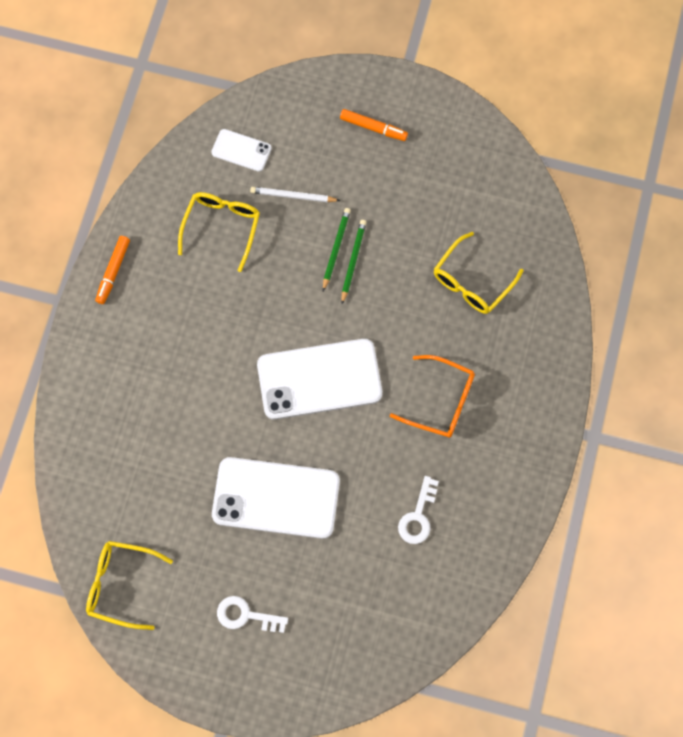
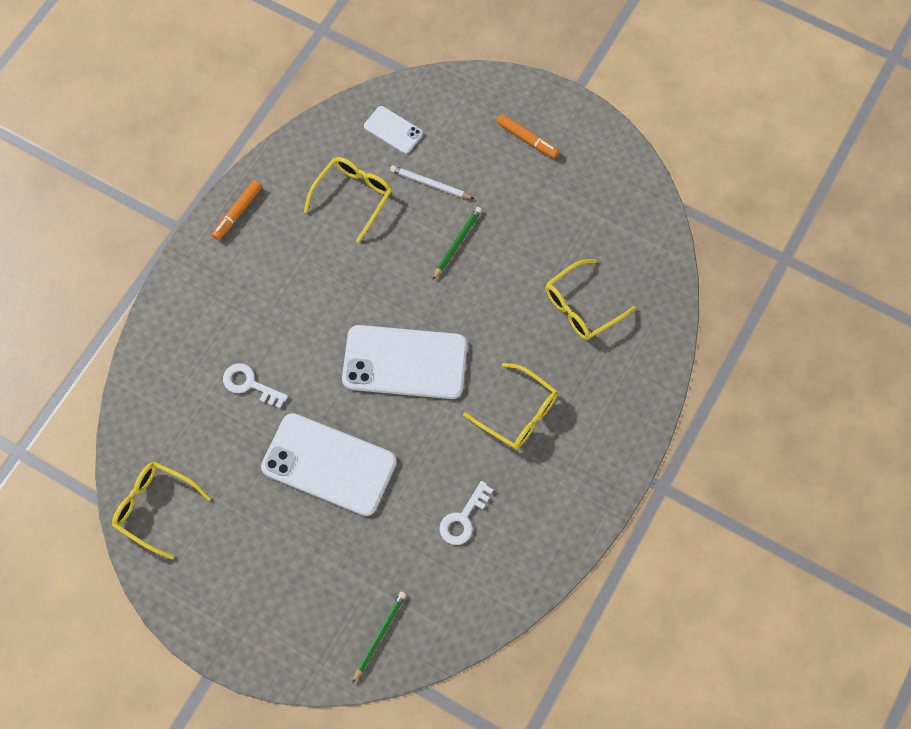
camera: 15 degrees right, 5 degrees down
(246, 615) = (266, 570): white key -> white key (249, 384)
(353, 261) = (470, 259): green pencil -> green pencil (379, 636)
(441, 401) = (518, 413): orange glasses -> yellow glasses

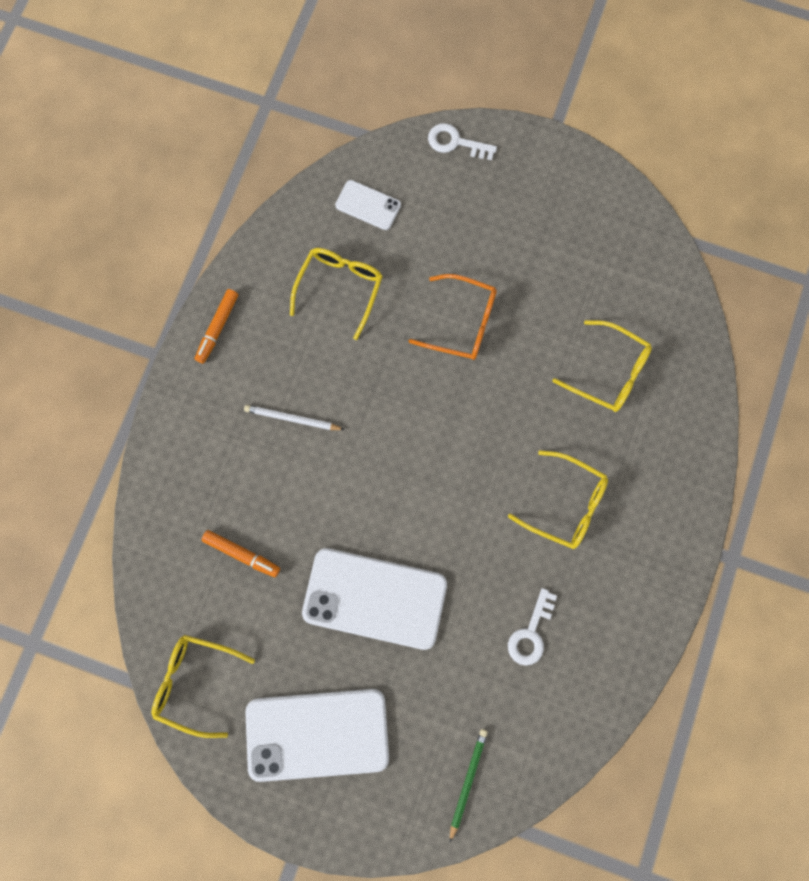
camera: 10 degrees left, 10 degrees up
(249, 384) = (270, 522): white key -> white key (455, 142)
(405, 362) = (433, 467): white phone -> white phone (317, 733)
(430, 184) = (420, 260): white pencil -> white pencil (292, 419)
(457, 243) = (462, 323): green pencil -> orange glasses
(527, 139) = (513, 192): orange marker -> orange marker (242, 554)
(581, 307) = (609, 372): yellow glasses -> yellow glasses turned 105 degrees counterclockwise

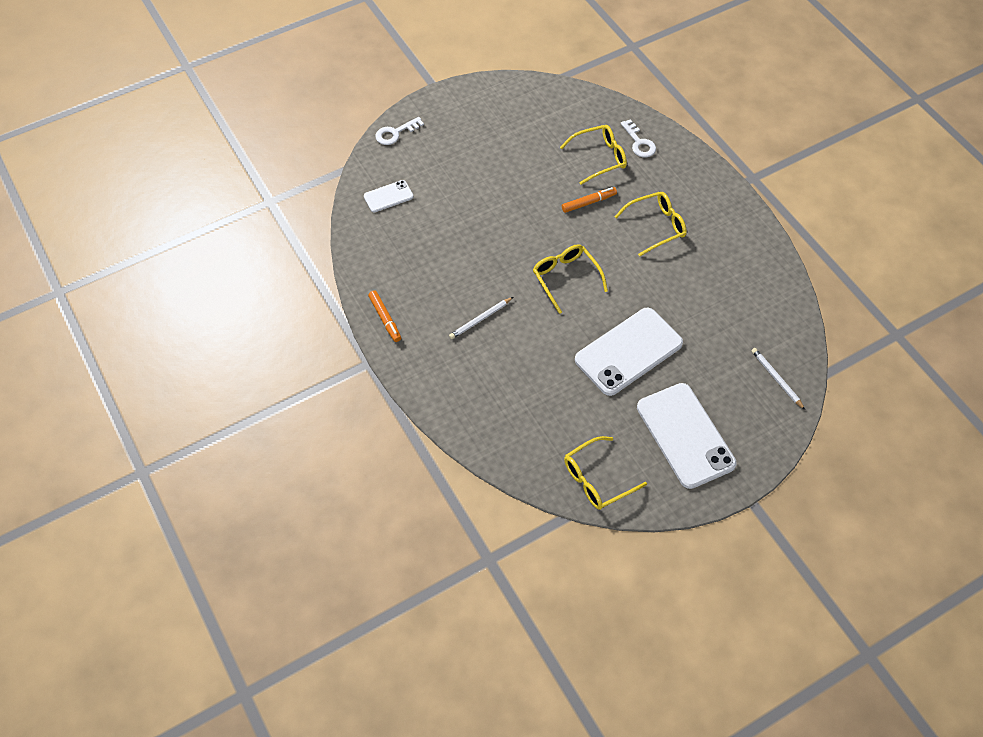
camera: 50 degrees left, 20 degrees down
(242, 554) = (539, 401): orange marker -> orange marker (588, 202)
(317, 733) = (685, 435): white phone -> white phone turned 60 degrees counterclockwise
(340, 288) = (424, 243): yellow glasses -> yellow glasses (565, 278)
(462, 323) = (505, 201): orange glasses -> none
(467, 782) = (776, 379): green pencil -> white pencil
(530, 633) = (716, 291): white key -> white key (639, 142)

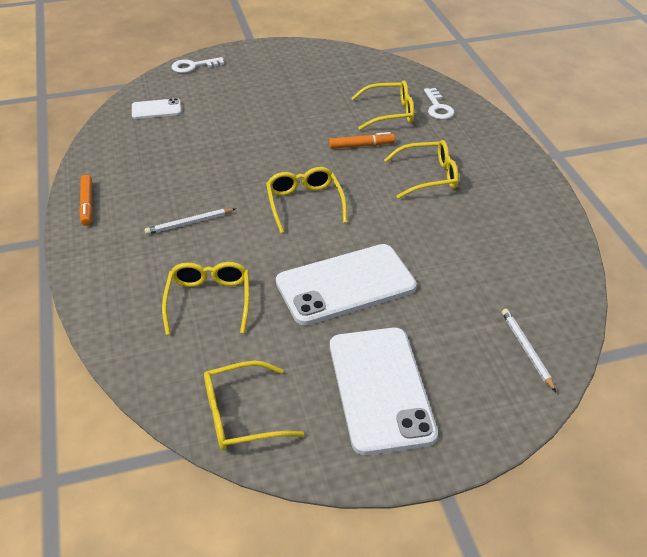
camera: 15 degrees right, 15 degrees down
(531, 390) = (209, 300): none -> yellow glasses

